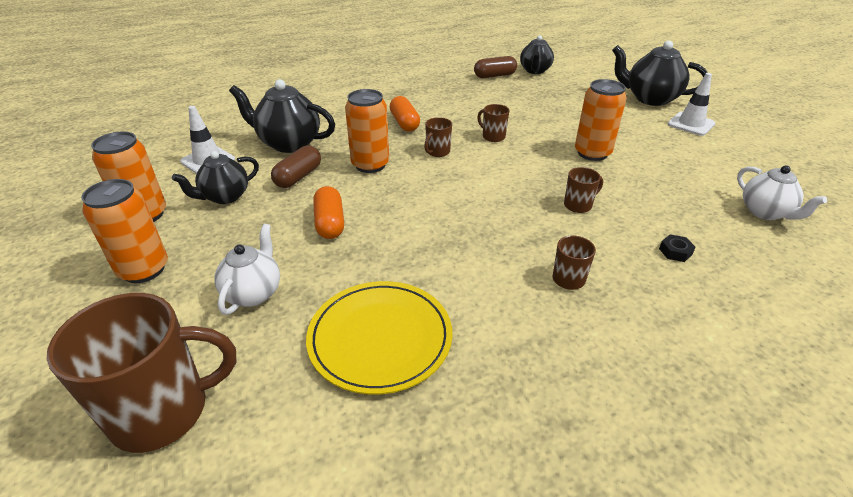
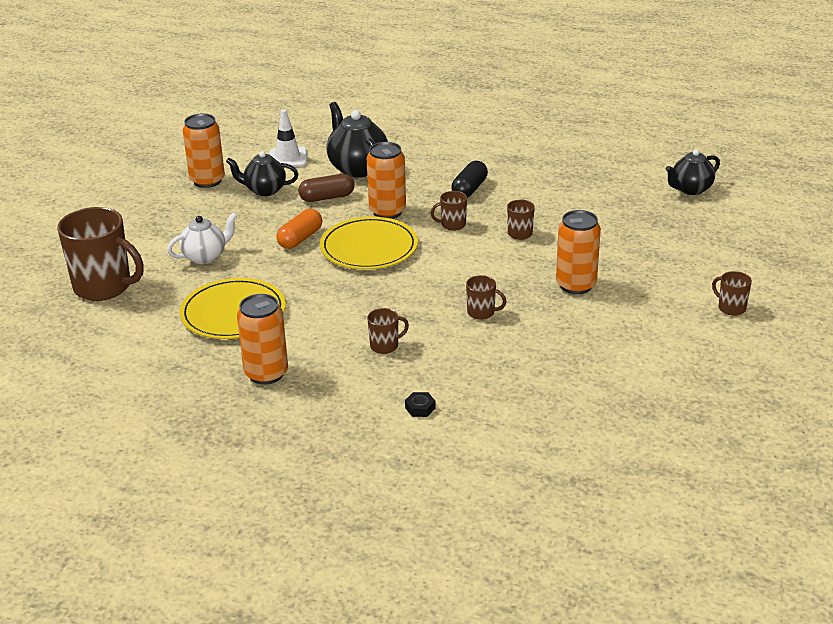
camera: 45 degrees right, 5 degrees down
(144, 269) = (170, 215): orange can -> orange can (266, 373)
(404, 123) = (469, 189): orange capsule -> black capsule
(404, 200) = (369, 247): none -> yellow plate
(494, 76) = (636, 178): brown capsule -> none
(650, 99) = (749, 268): black teapot -> none
(675, 252) = (487, 373): black nut -> black nut (420, 408)
(691, 124) = (731, 308): white traffic cone -> brown mug
(765, 212) = (618, 393): white teapot -> none

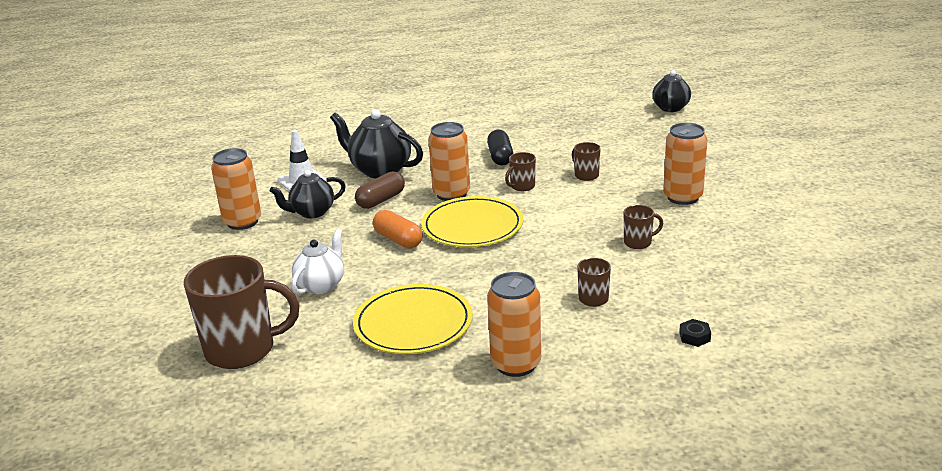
camera: 30 degrees left, 5 degrees down
(300, 238) = (398, 240): orange capsule -> orange capsule turned 45 degrees counterclockwise
(731, 308) = (815, 175): brown mug -> none

